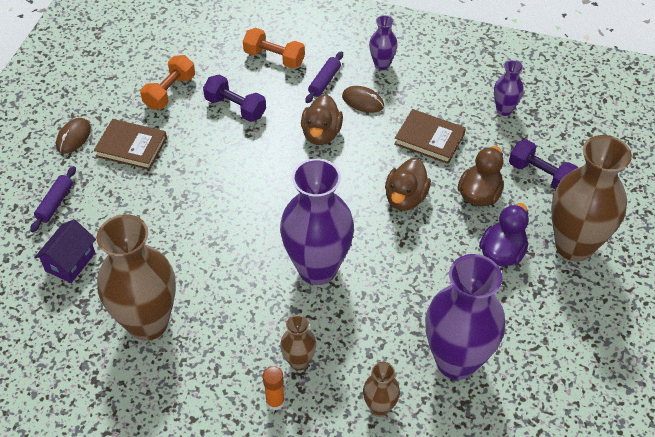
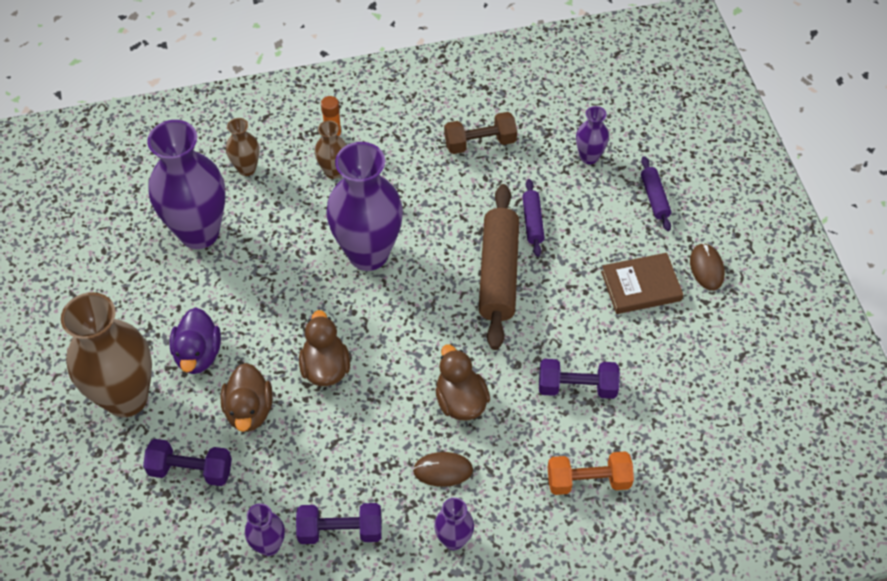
camera: 150 degrees right, 5 degrees up
(70, 262) = (589, 157): purple house -> purple vase
(148, 323) = (480, 143): brown vase -> brown dumbbell
(170, 92) = (663, 370): orange dumbbell -> none
(226, 204) = (498, 273): none -> brown rolling pin
(324, 81) = (505, 476): purple rolling pin -> purple rolling pin (532, 222)
(429, 139) = (338, 455): brown book -> none
(452, 98) = (340, 530): none -> purple dumbbell

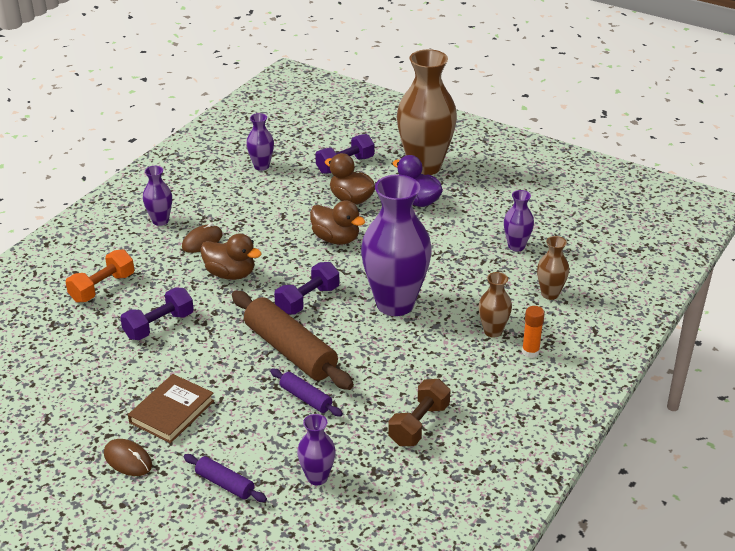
camera: 135 degrees right, 20 degrees down
(199, 232) = (516, 246): purple vase -> purple vase, size x0.47
(340, 530) = (230, 190): purple dumbbell -> purple dumbbell (307, 300)

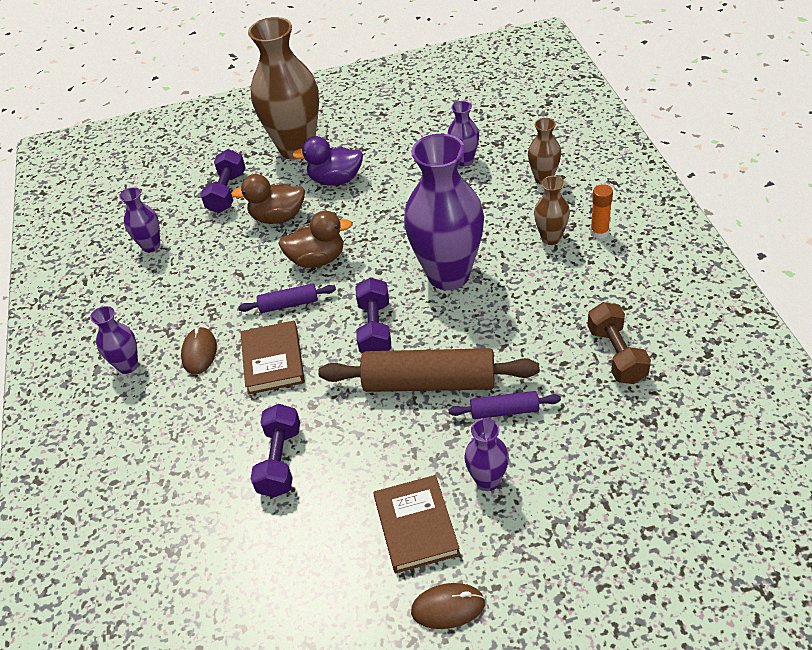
camera: 40 degrees left, 10 degrees up
(102, 287) = (167, 473): orange dumbbell -> none
(225, 484) = (559, 544): purple rolling pin -> purple rolling pin (289, 304)
(230, 274) = (273, 360): brown duck -> brown book
(317, 477) = (616, 467): purple vase -> purple vase (487, 480)

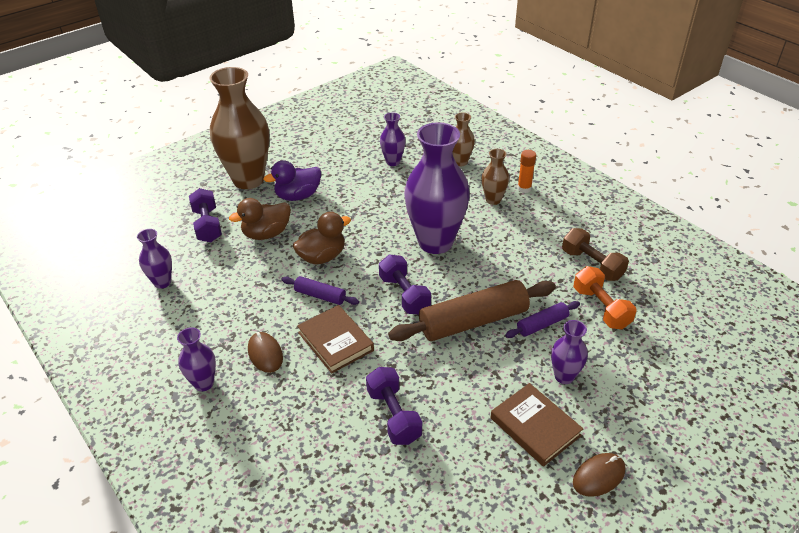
camera: 30 degrees left, 5 degrees down
(289, 304) = (320, 296): purple rolling pin -> purple rolling pin turned 60 degrees clockwise
(589, 412) = (601, 308): none -> orange dumbbell

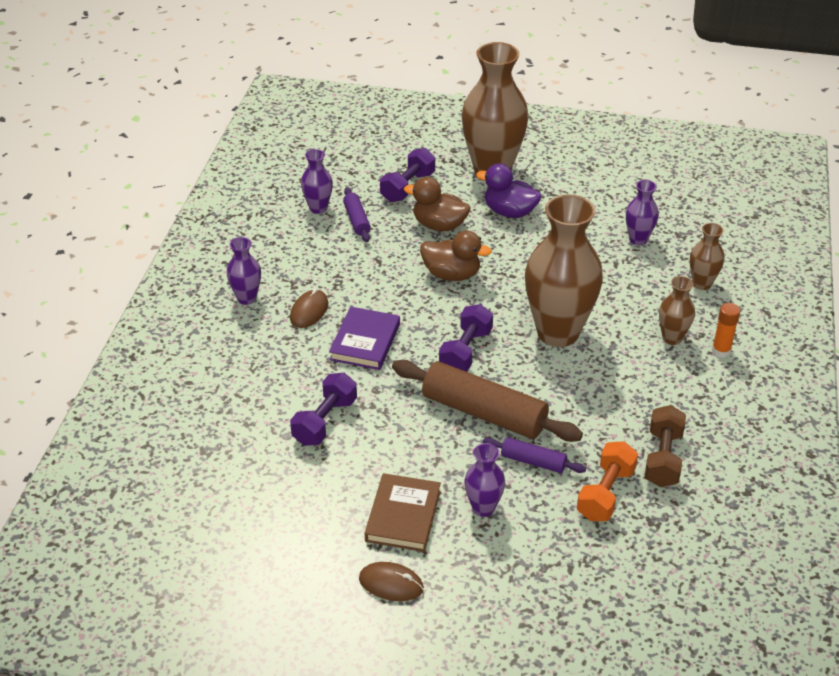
camera: 50 degrees right, 0 degrees up
(320, 296) = (405, 302): purple rolling pin -> purple rolling pin (357, 220)
(335, 341) = (365, 342): brown book -> purple book
(435, 242) = (558, 332): purple vase -> brown vase

